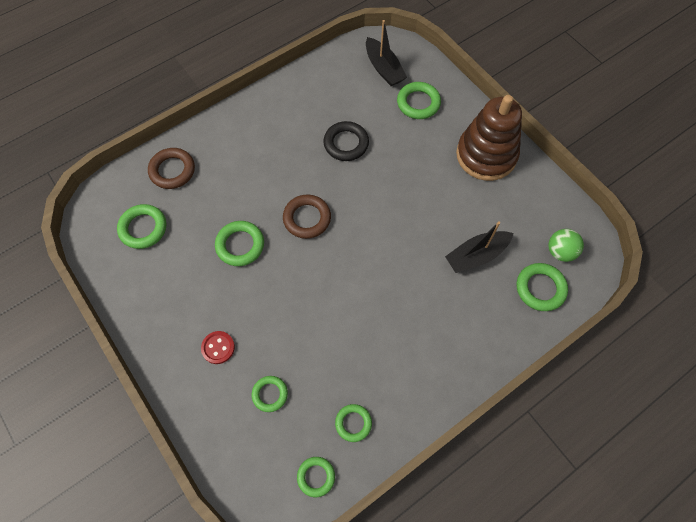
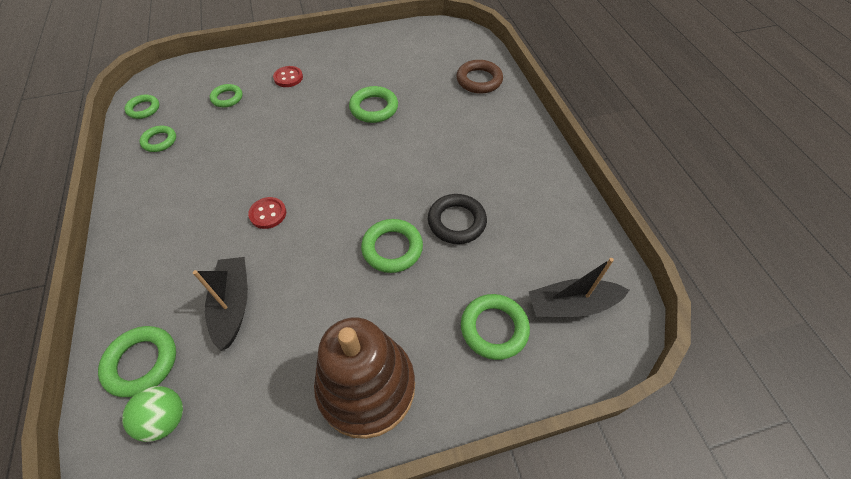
camera: 110 degrees right, 10 degrees down
(143, 228) = (425, 55): green ring -> green ring (392, 248)
(307, 218) = (375, 161): brown ring -> none
(393, 274) = (268, 214): none -> red button

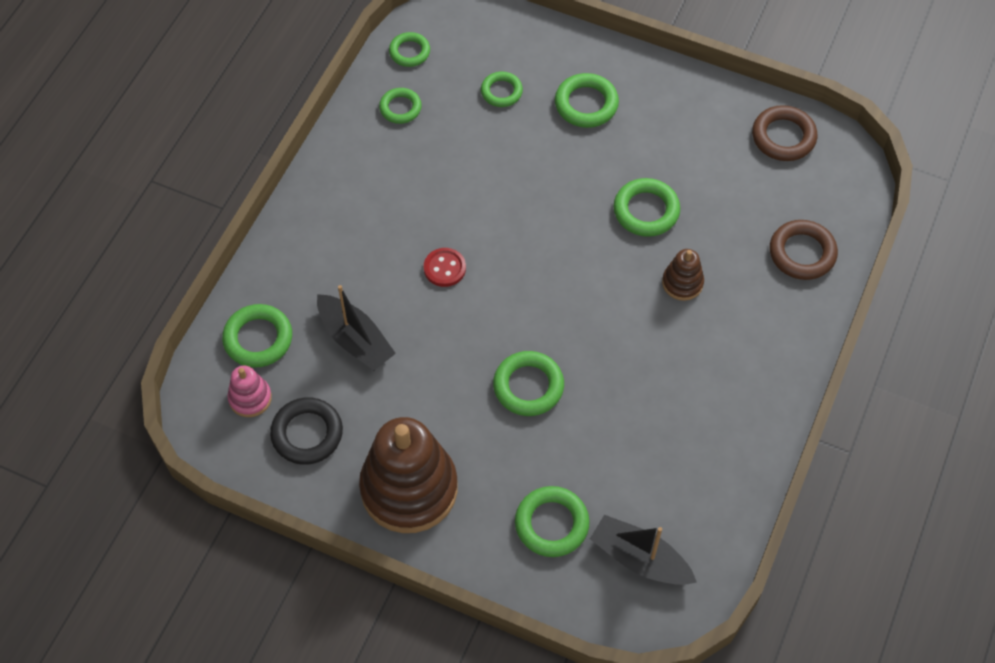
camera: 40 degrees right, 5 degrees up
(166, 419) = (250, 398): green ball -> pink stacking toy
(233, 305) = (355, 340): black boat -> black boat turned 105 degrees clockwise
(288, 78) = (586, 104): red button -> green ring
(414, 38) = (783, 137): none -> brown ring
(431, 130) = (682, 283): none -> brown stacking toy
(456, 222) = (612, 404): black ring -> black ring (307, 434)

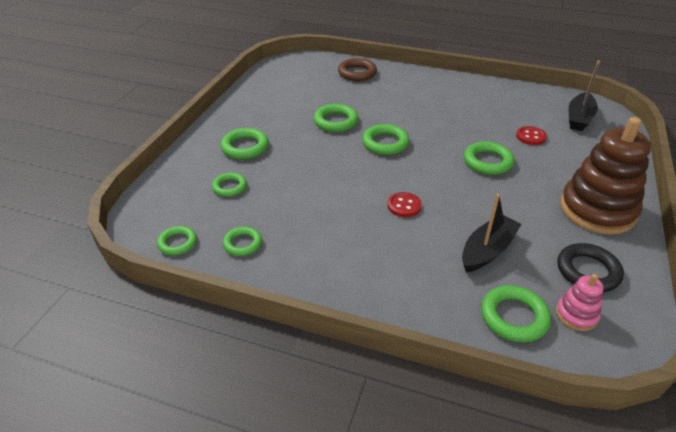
camera: 95 degrees left, 20 degrees down
(551, 524) = (580, 148): green ring -> green ring (385, 143)
(588, 464) = (530, 137): none -> red button
(682, 283) = (388, 108): brown stacking toy -> none
(783, 137) = (275, 78): brown ring -> none

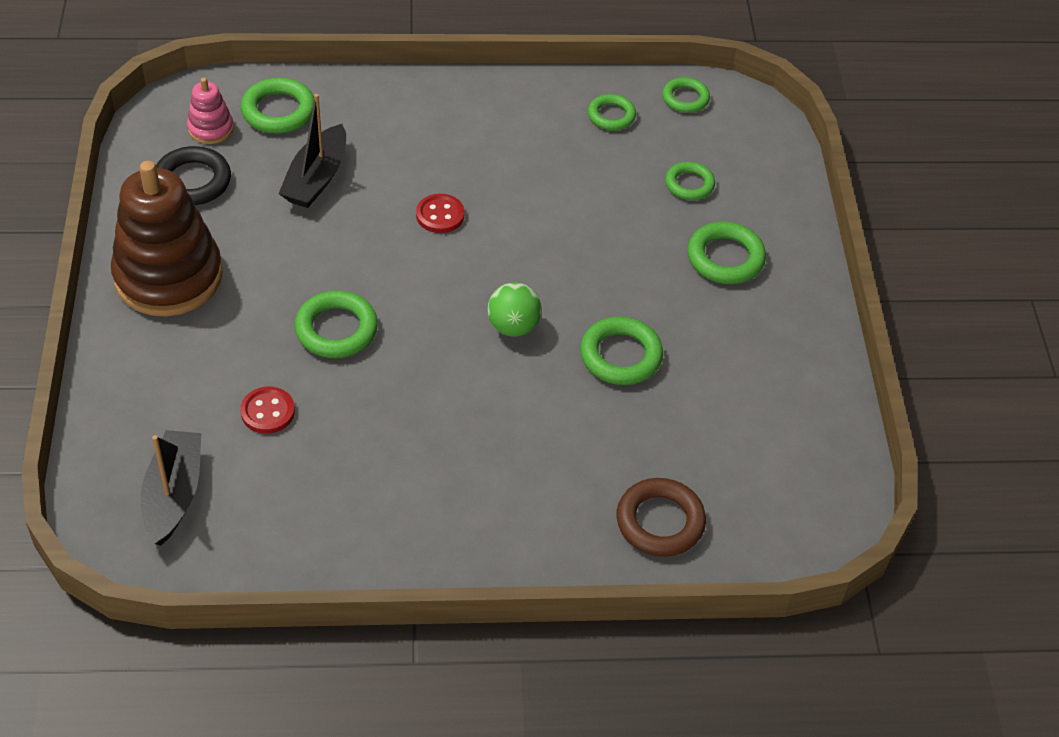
camera: 155 degrees right, 10 degrees up
(385, 143) = (513, 326): green ring -> green ball

